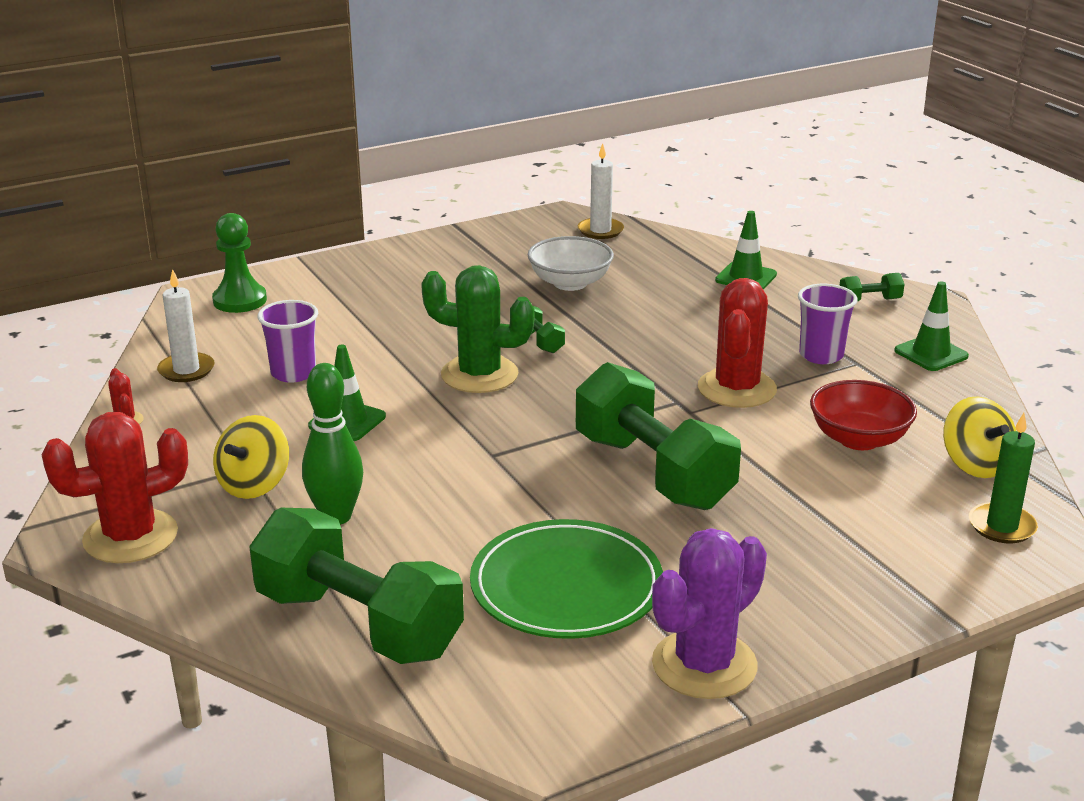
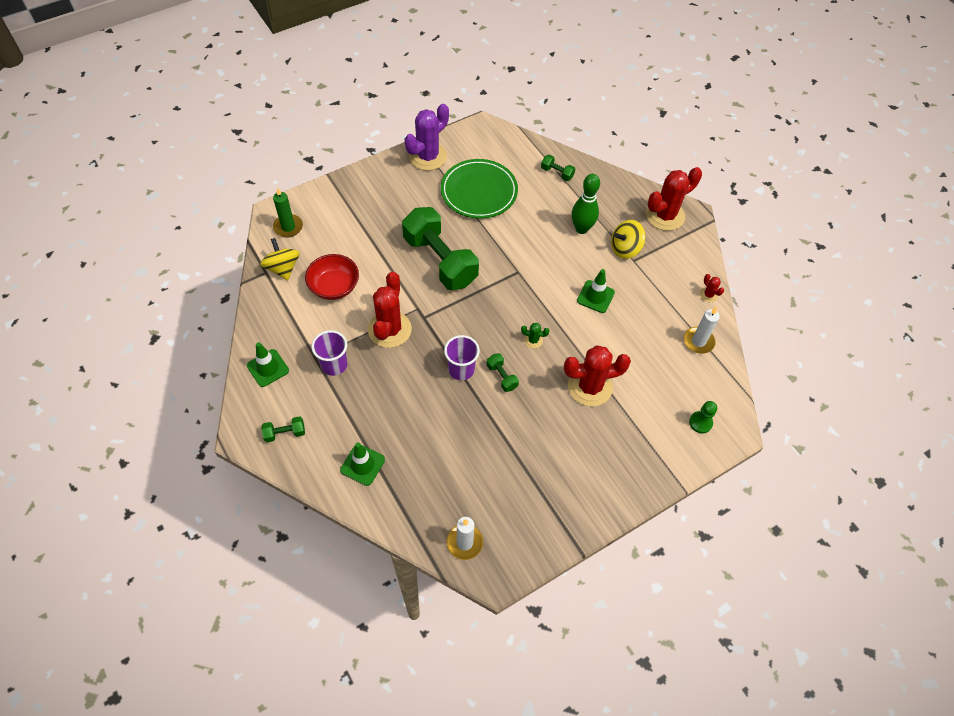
camera: 175 degrees right, 30 degrees up
(240, 300) = (700, 423): green pawn -> green pawn, size x0.66
(254, 484) = (625, 248): yellow spinning top -> yellow spinning top turned 135 degrees counterclockwise
(293, 373) = (637, 340): purple cup -> purple cup (461, 369)
(358, 623) = (557, 173): green dumbbell -> green dumbbell, size x0.40
(397, 331) = (590, 387): none -> red cactus
(479, 375) = (533, 340): green cactus -> green cactus, size x0.43
(570, 283) = (485, 453): white bowl -> none

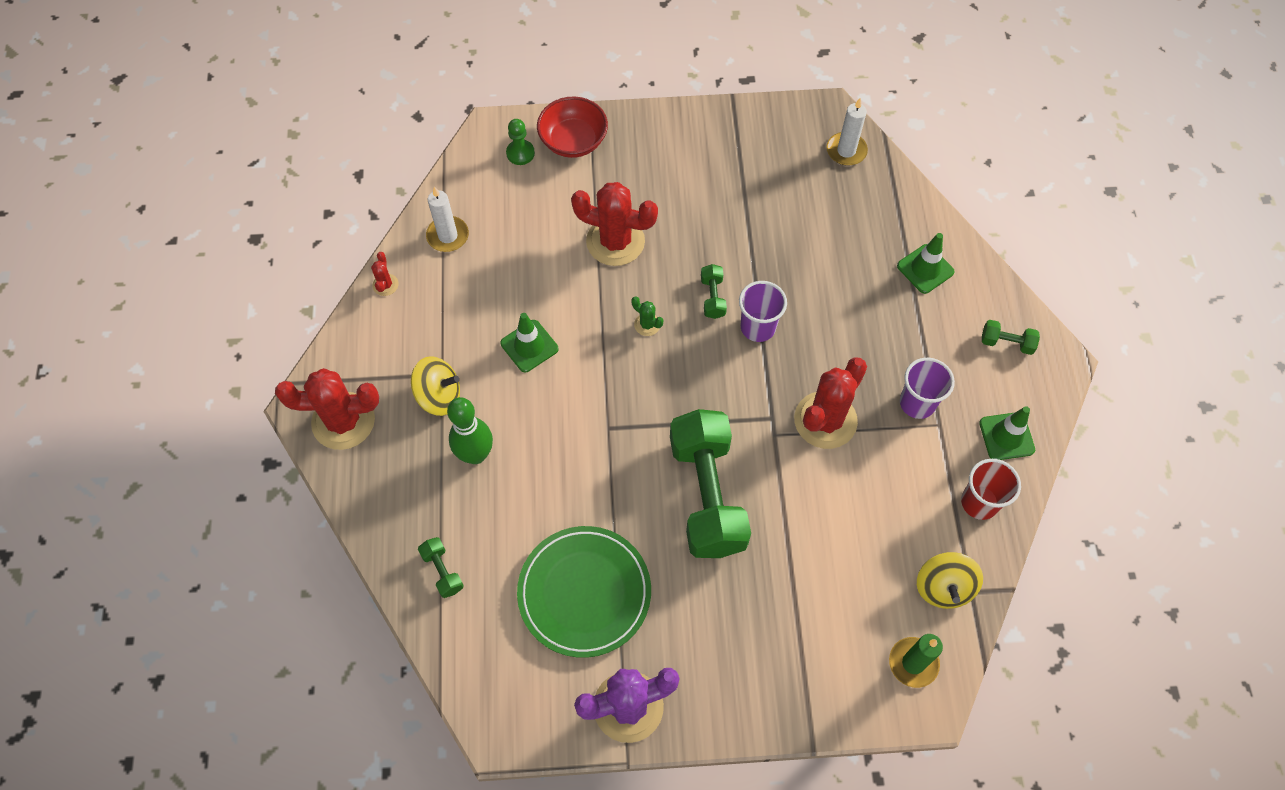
camera: 150 degrees left, 5 degrees up
(274, 321) = (979, 502): none -> red cup
(334, 287) = (877, 520): red bowl -> red bowl (573, 141)

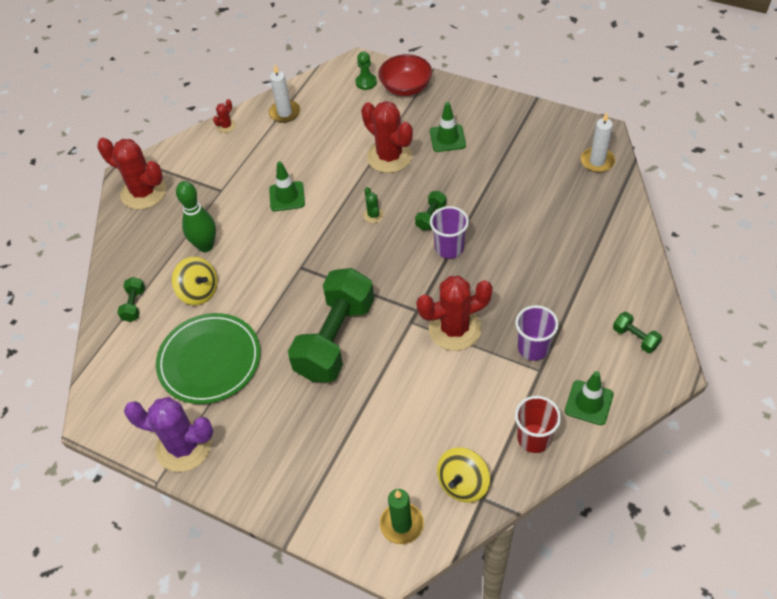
camera: 35 degrees right, 10 degrees down
(439, 396) = (210, 202): yellow spinning top -> yellow spinning top (199, 292)
(925, 269) = (604, 261): green traffic cone -> green traffic cone (447, 138)

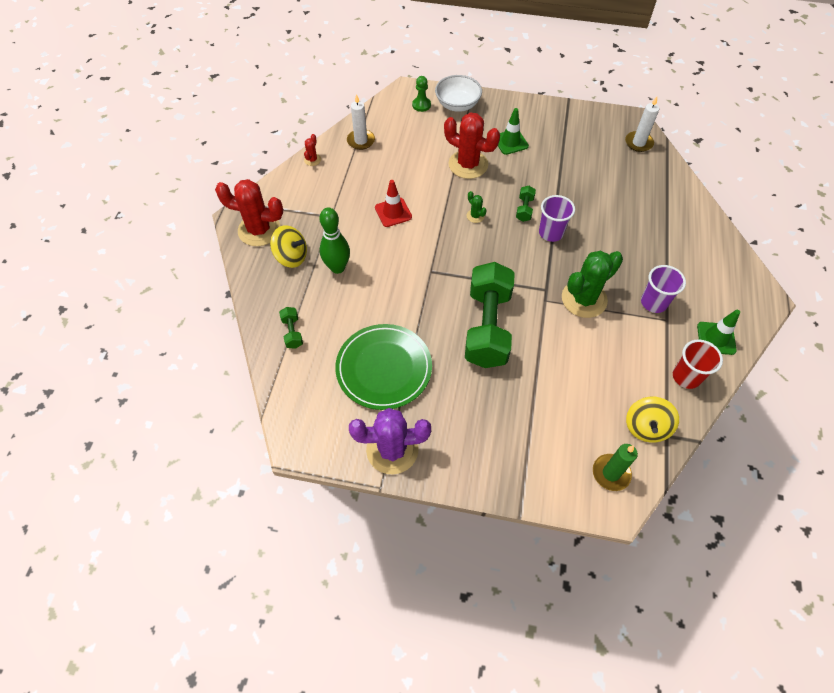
camera: 20 degrees left, 5 degrees up
(199, 292) = (348, 309): yellow spinning top -> yellow spinning top (291, 257)
(287, 196) = (393, 212): green traffic cone -> red traffic cone
(406, 87) = (457, 105): red bowl -> white bowl
(454, 329) = (584, 299): red cactus -> green cactus
(635, 338) = (728, 279): green dumbbell -> none

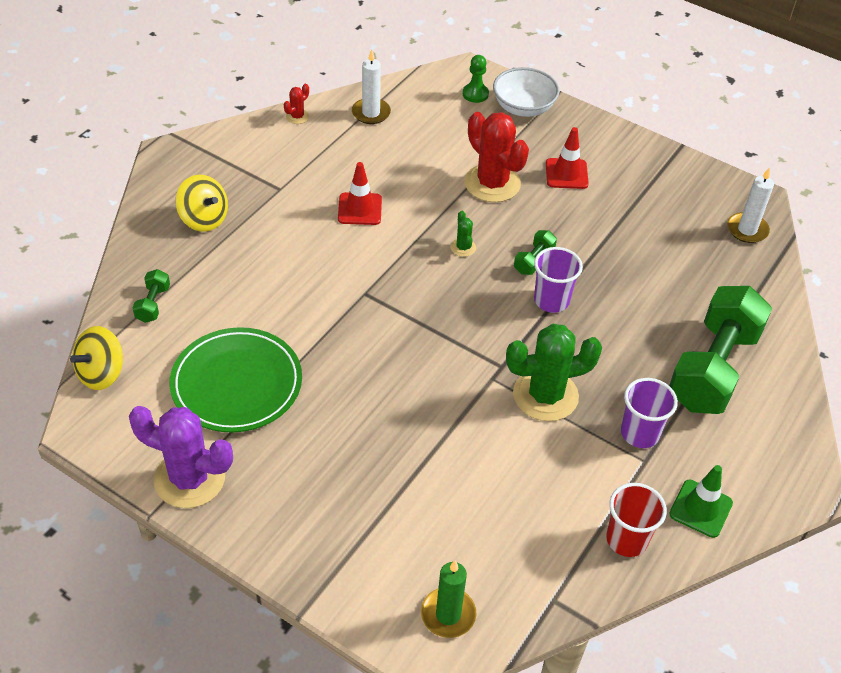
camera: 20 degrees right, 10 degrees down
(259, 230) = (184, 176): red cactus -> none
(337, 268) = (251, 250): green bowling pin -> none
(487, 327) = (396, 383): green dumbbell -> green dumbbell (713, 368)
(510, 142) = (566, 174): green traffic cone -> red traffic cone
(646, 427) = (531, 579): yellow spinning top -> yellow spinning top (101, 373)

